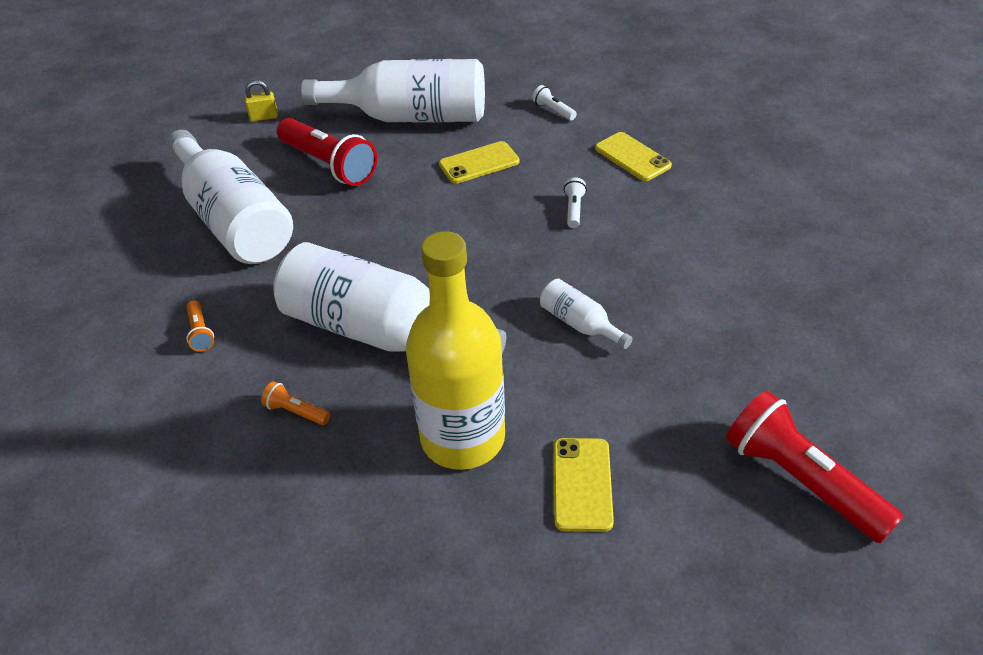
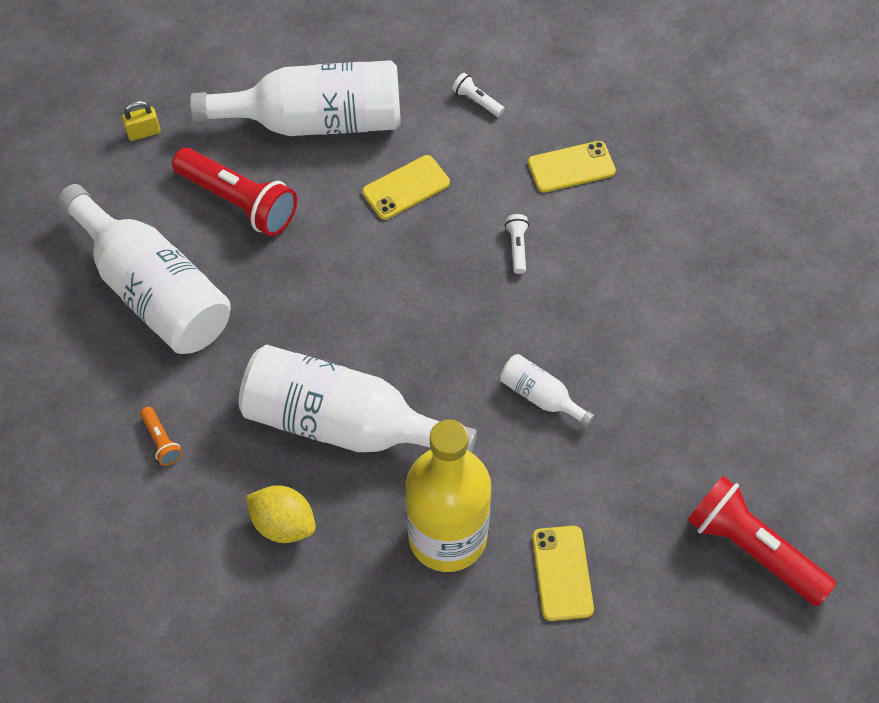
camera: 10 degrees left, 15 degrees up
(296, 412) = (283, 524): orange flashlight -> yellow lemon
(632, 157) = (571, 167): yellow phone -> yellow phone turned 60 degrees counterclockwise

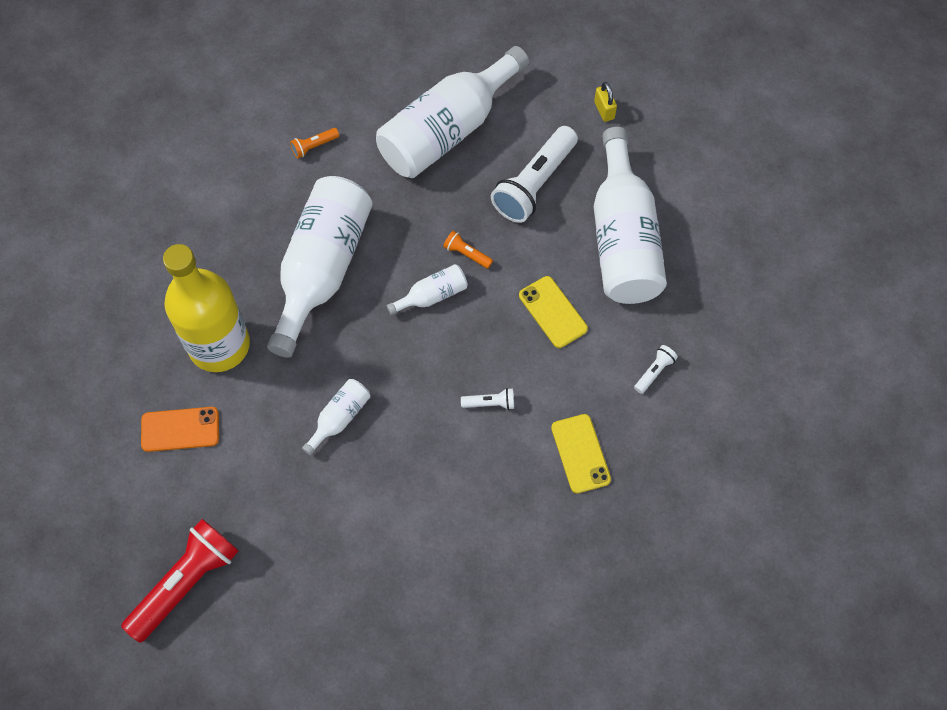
camera: 90 degrees right, 5 degrees up
(238, 202) = (534, 184): red flashlight -> white flashlight
(283, 524) = (239, 231): yellow lemon -> none
(329, 270) = (467, 254): none -> orange flashlight
(383, 304) = (432, 295): none -> white bottle
(562, 573) = (180, 429): yellow phone -> orange phone

